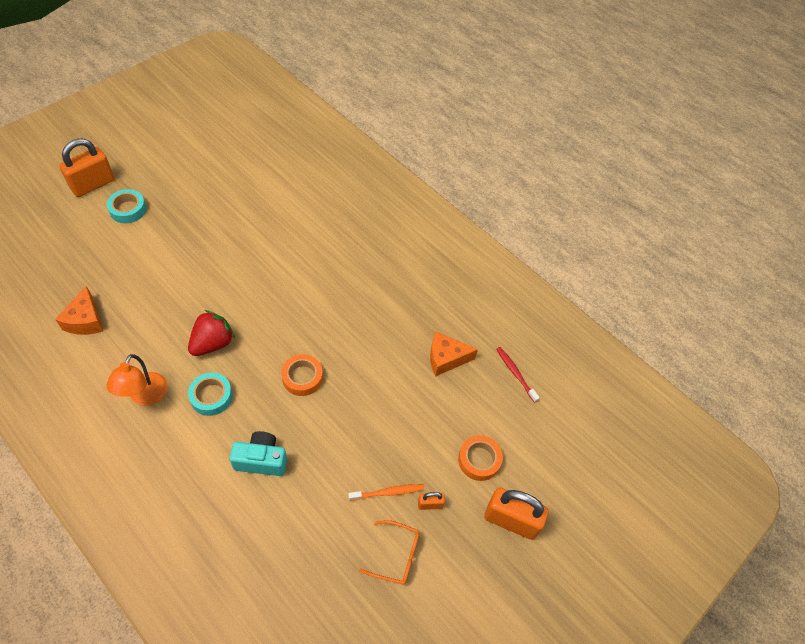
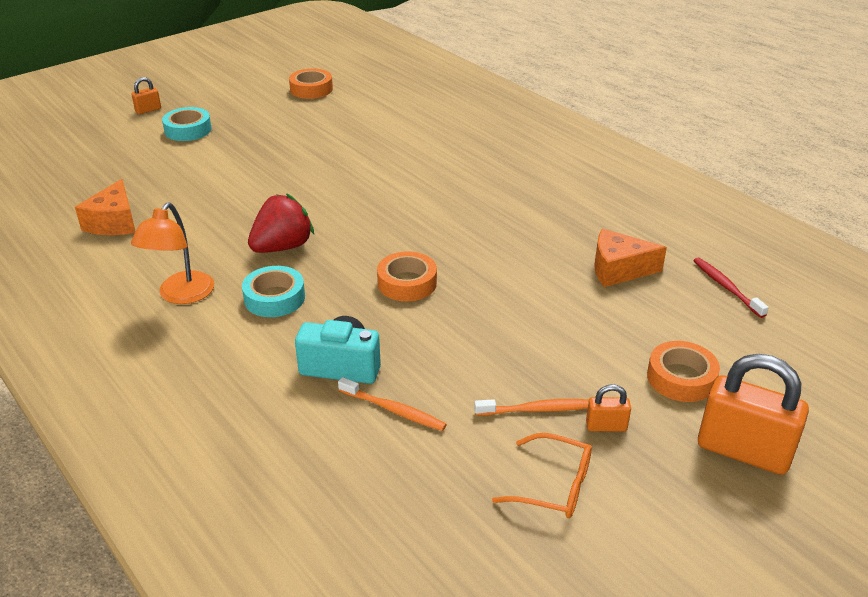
camera: 10 degrees right, 20 degrees down
(93, 184) = (148, 110): orange padlock -> orange padlock, size x0.46
(221, 156) = (311, 89): none -> orange tape
(297, 498) = (393, 410): none -> orange toothbrush

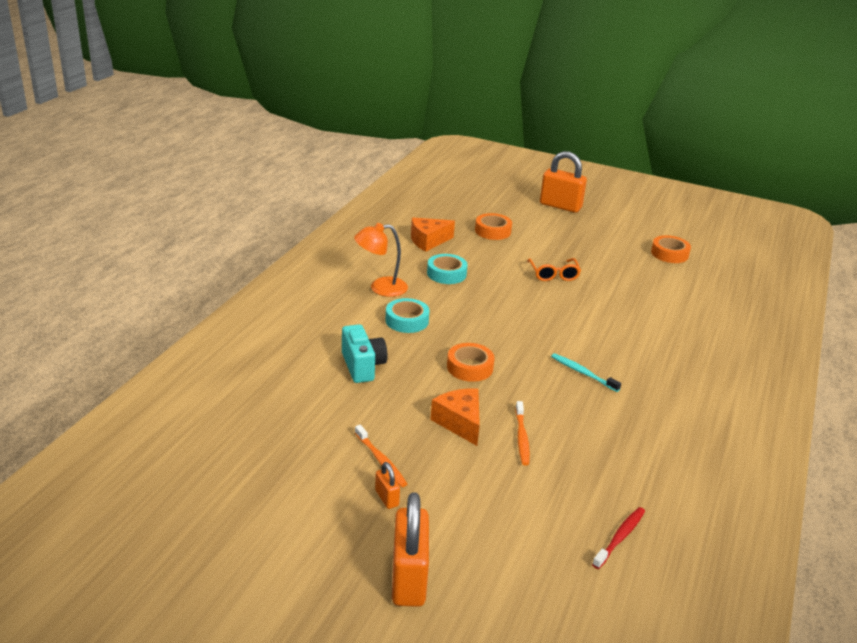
camera: 60 degrees right, 5 degrees down
(148, 110) = (560, 206): orange padlock -> orange padlock, size x2.16
(188, 130) = (554, 227): turquoise tape -> turquoise tape (446, 274)
(282, 247) = (461, 306): red strawberry -> none
(393, 410) = (337, 398): orange toothbrush -> orange toothbrush (521, 437)
(471, 214) = (583, 373): none -> turquoise toothbrush
(554, 486) = (312, 485): orange glasses -> orange glasses (553, 274)
(618, 269) = (584, 467): orange cheese -> orange cheese (460, 423)
(681, 378) = (470, 529): orange tape -> orange tape (492, 231)

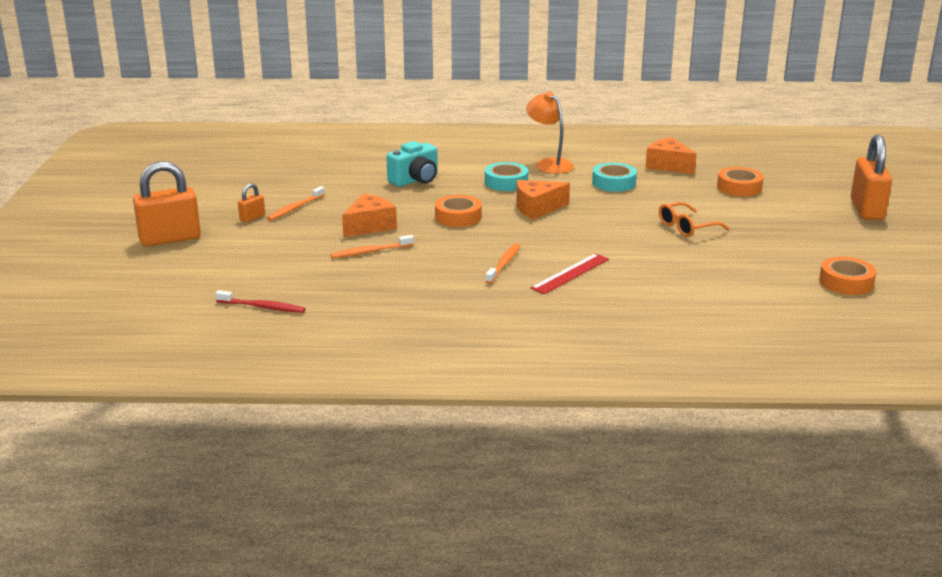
camera: 70 degrees right, 5 degrees down
(476, 323) = (537, 208): none -> orange cheese
(583, 373) = (503, 264): turquoise toothbrush -> orange toothbrush
(614, 348) = (570, 273): none -> red ruler

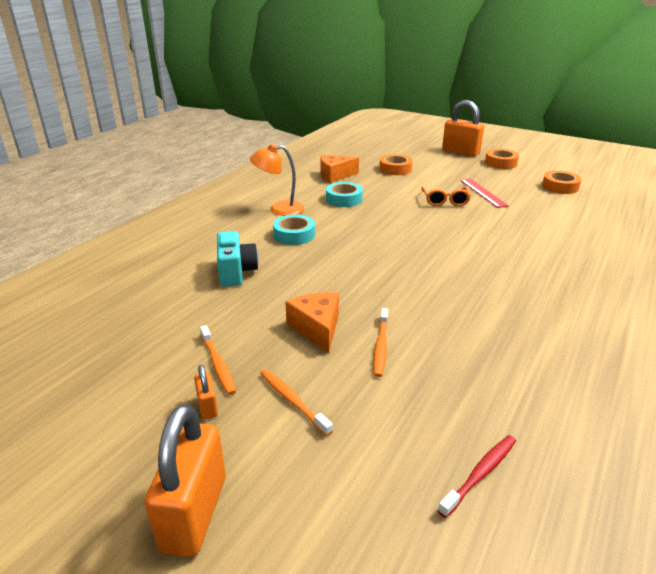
camera: 60 degrees left, 5 degrees up
(458, 217) = (343, 276): orange tape -> orange tape (500, 163)
(503, 264) = (460, 285): orange toothbrush -> orange toothbrush (293, 401)
(537, 208) = (360, 238): orange cheese -> none
(570, 273) = (497, 263): red ruler -> red ruler (483, 192)

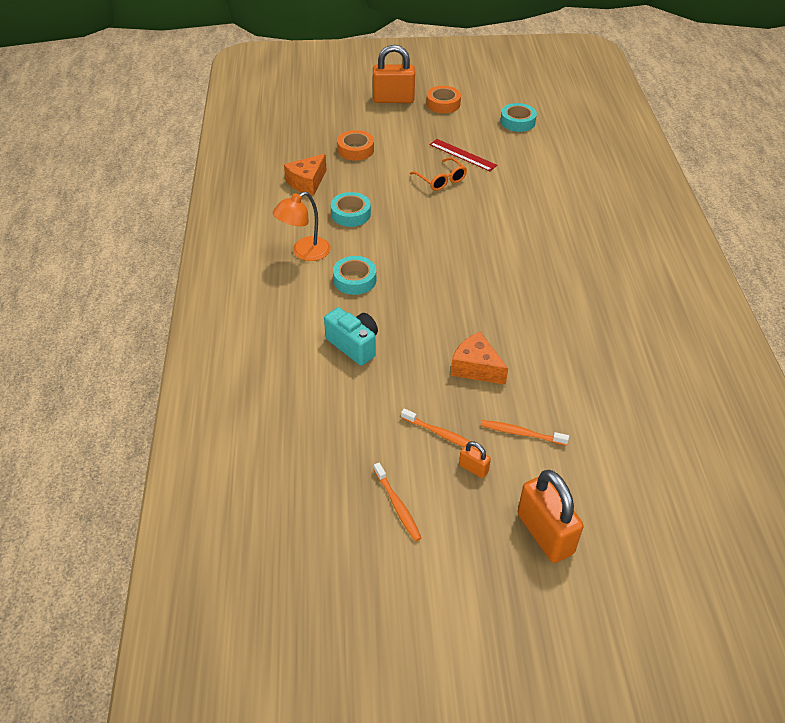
camera: 35 degrees left, 15 degrees up
(381, 346) = (533, 360): orange toothbrush -> orange toothbrush (397, 505)
(480, 474) = (665, 420): red toothbrush -> none
(560, 187) = (517, 122): orange tape -> turquoise tape

